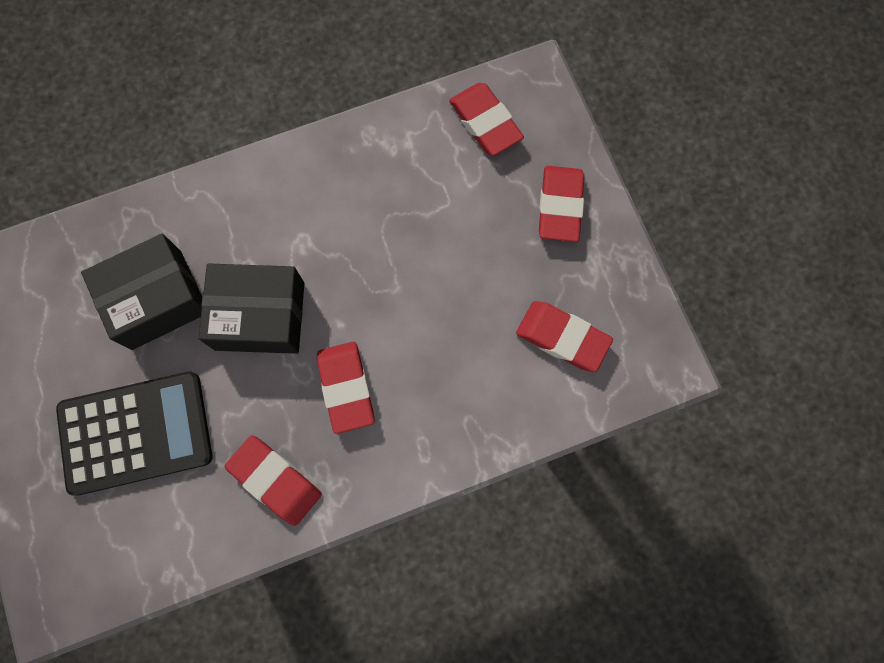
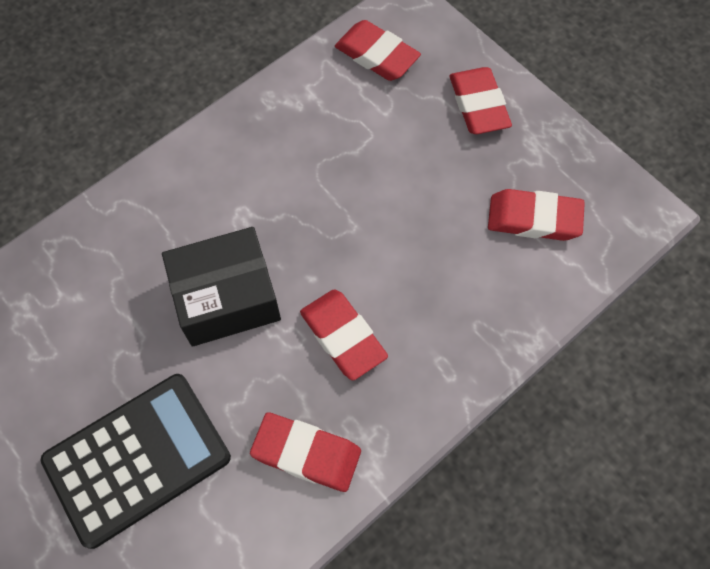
camera: 20 degrees left, 10 degrees down
(156, 299) = (111, 318): black box -> none

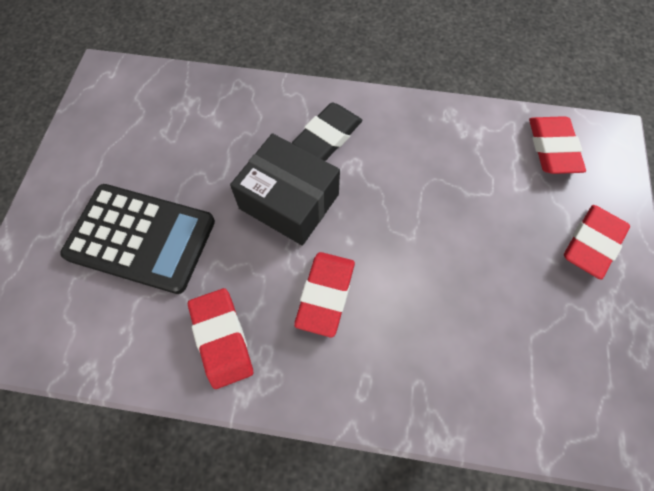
camera: 50 degrees right, 0 degrees up
(192, 213) = (328, 136): none -> black eraser
(534, 219) = (545, 358): red eraser -> none

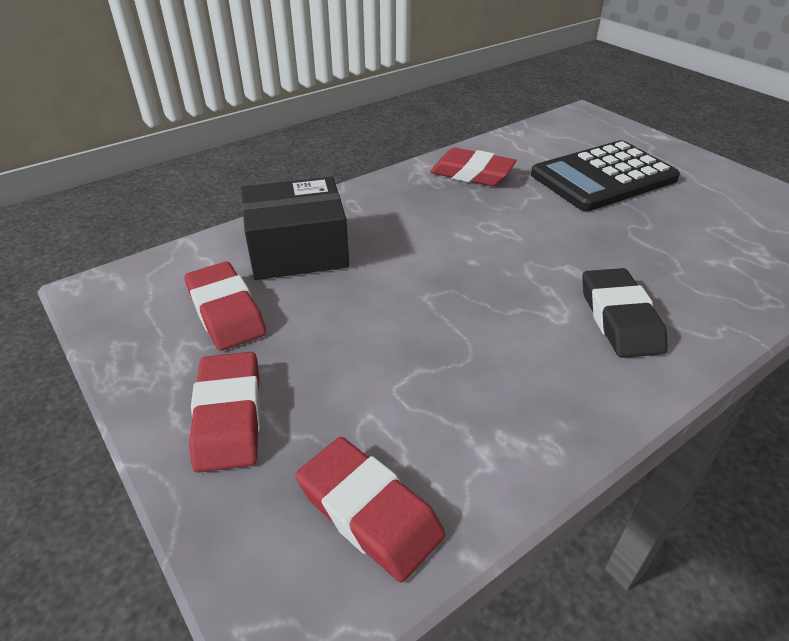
camera: 135 degrees right, 25 degrees down
(289, 201) = (557, 252): black box -> black box (298, 250)
(325, 295) = (441, 224): red eraser -> red eraser (226, 311)

